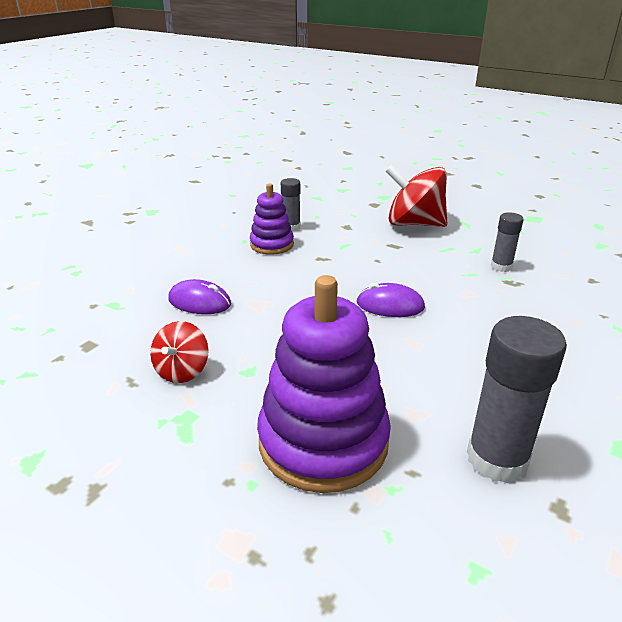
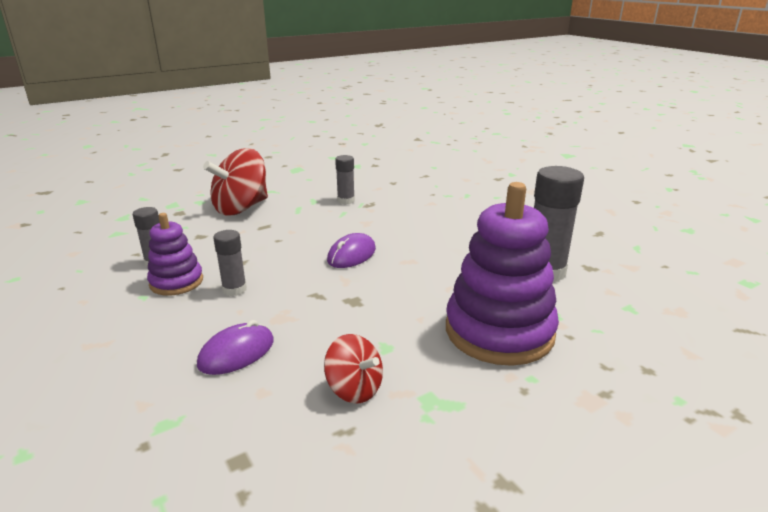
camera: 65 degrees left, 5 degrees down
(280, 270) = (234, 289): none -> grey glue stick

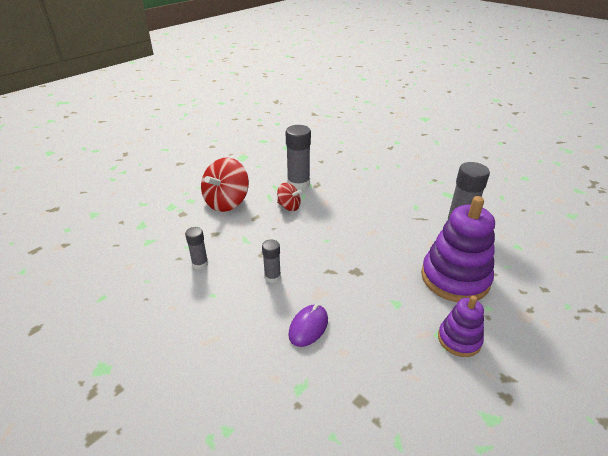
camera: 15 degrees left, 10 degrees up
(176, 282) = (227, 278): purple stacking toy -> purple stacking toy (459, 339)
(346, 201) = (298, 184): grey glue stick -> grey glue stick, size x1.80
(351, 255) = (332, 233): purple mouse -> none
(354, 389) = (395, 337): red spinning top -> red spinning top (289, 206)

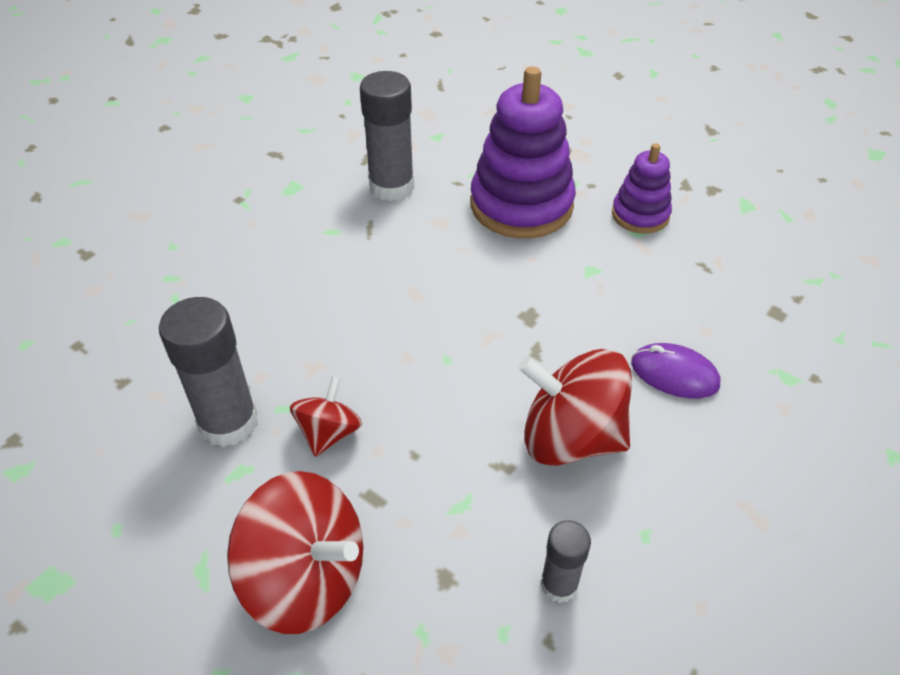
camera: 95 degrees left, 10 degrees up
(272, 277) = (570, 437): grey glue stick -> red spinning top

